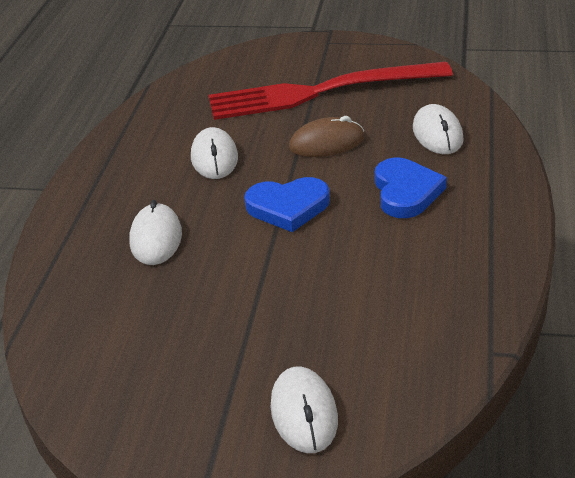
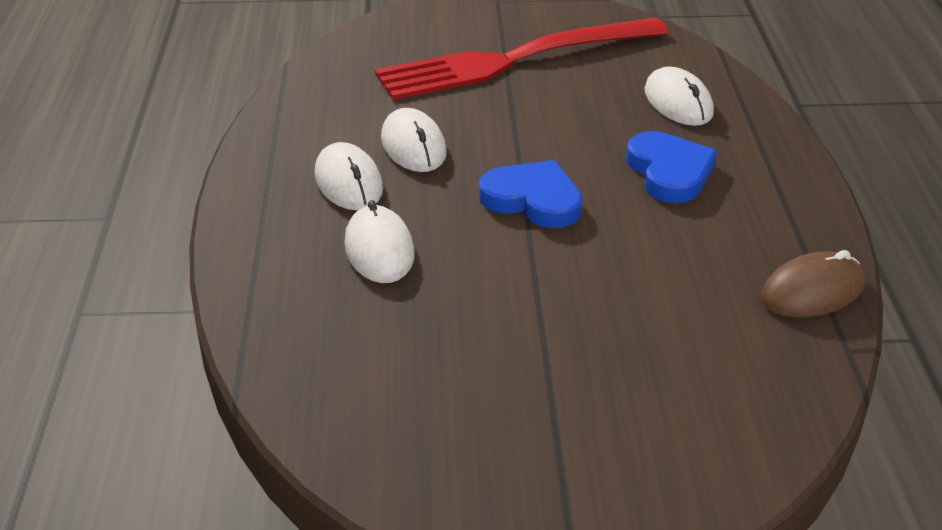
camera: 15 degrees left, 0 degrees up
(288, 207) = (533, 200): blue heart -> blue heart turned 135 degrees counterclockwise
(304, 413) = (658, 444): white mouse -> white mouse (348, 182)
(326, 143) = (548, 120): brown mouse -> brown mouse (812, 291)

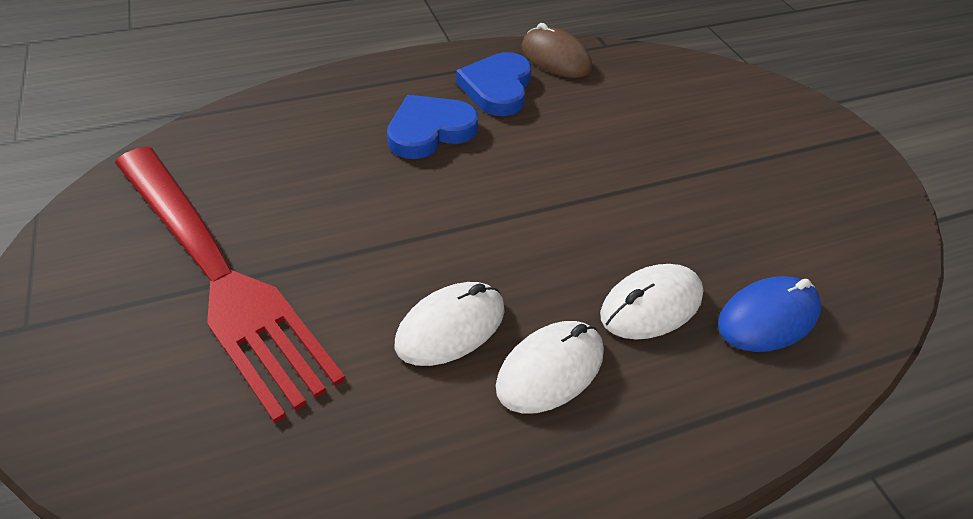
camera: 110 degrees left, 10 degrees up
(326, 315) = (767, 318): none -> blue mouse
(533, 200) = (512, 209): blue heart -> blue heart (497, 88)
(678, 102) = (301, 135): white mouse -> none

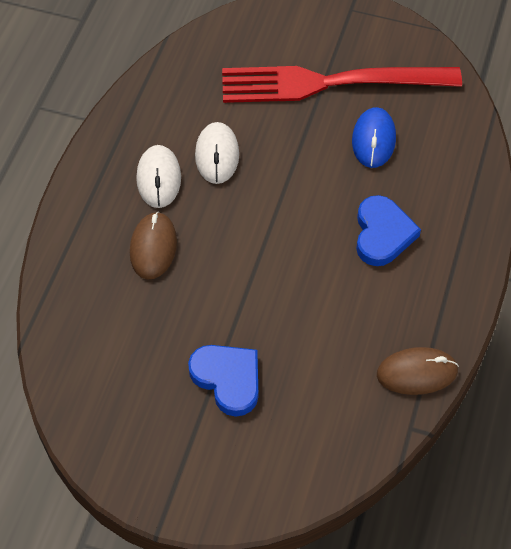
camera: 130 degrees right, 10 degrees up
(497, 88) = (403, 304): blue heart -> blue heart (228, 379)
(651, 305) = (153, 247): white mouse -> brown mouse
(767, 318) = (98, 294): blue mouse -> blue mouse (373, 140)

